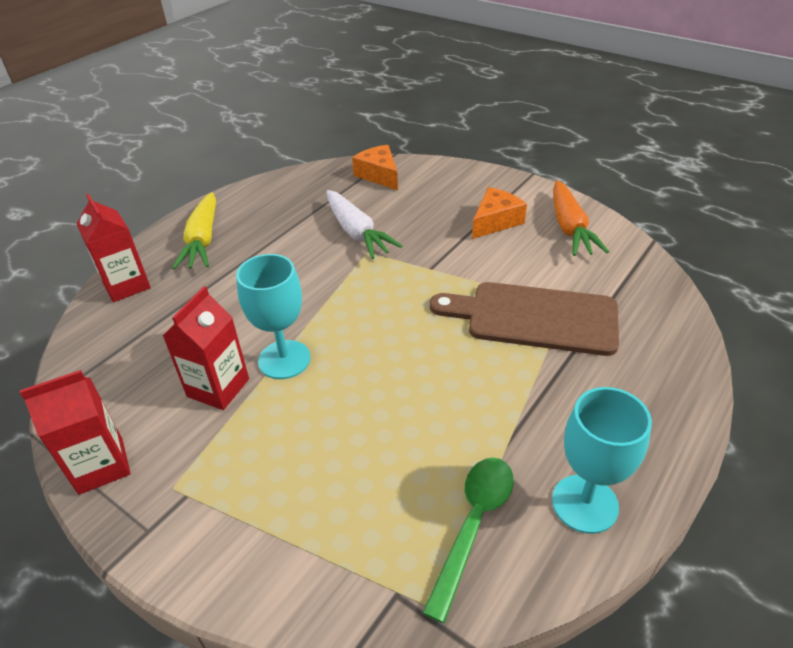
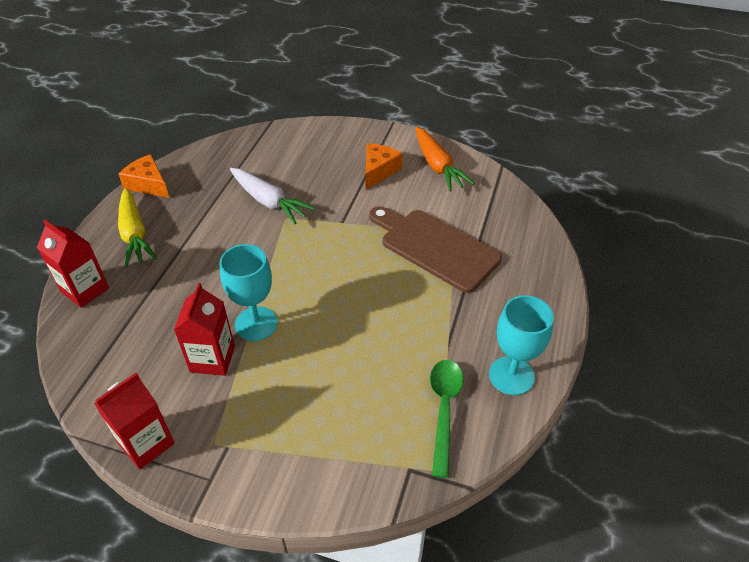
camera: 20 degrees left, 5 degrees up
(379, 175) = (266, 144): orange cheese -> orange cheese (148, 184)
(534, 318) = (435, 247): brown cutting board -> brown cutting board turned 45 degrees clockwise

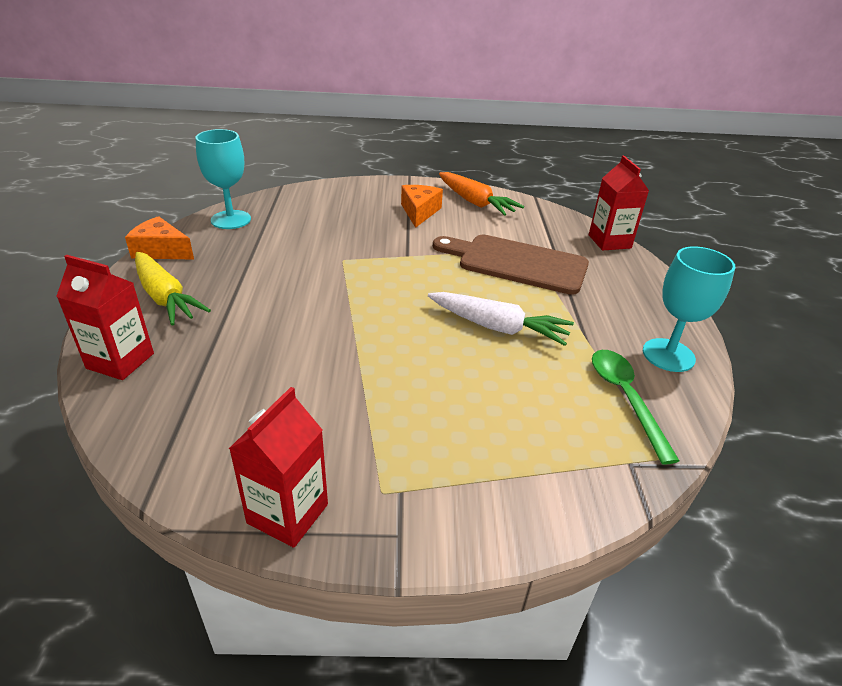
camera: 20 degrees left, 10 degrees down
(212, 359) = (329, 402): red carton -> red carton (609, 241)
(256, 323) = (364, 358): turquoise goblet -> turquoise goblet (231, 220)
(269, 202) = (316, 249): white carrot -> white carrot (498, 327)

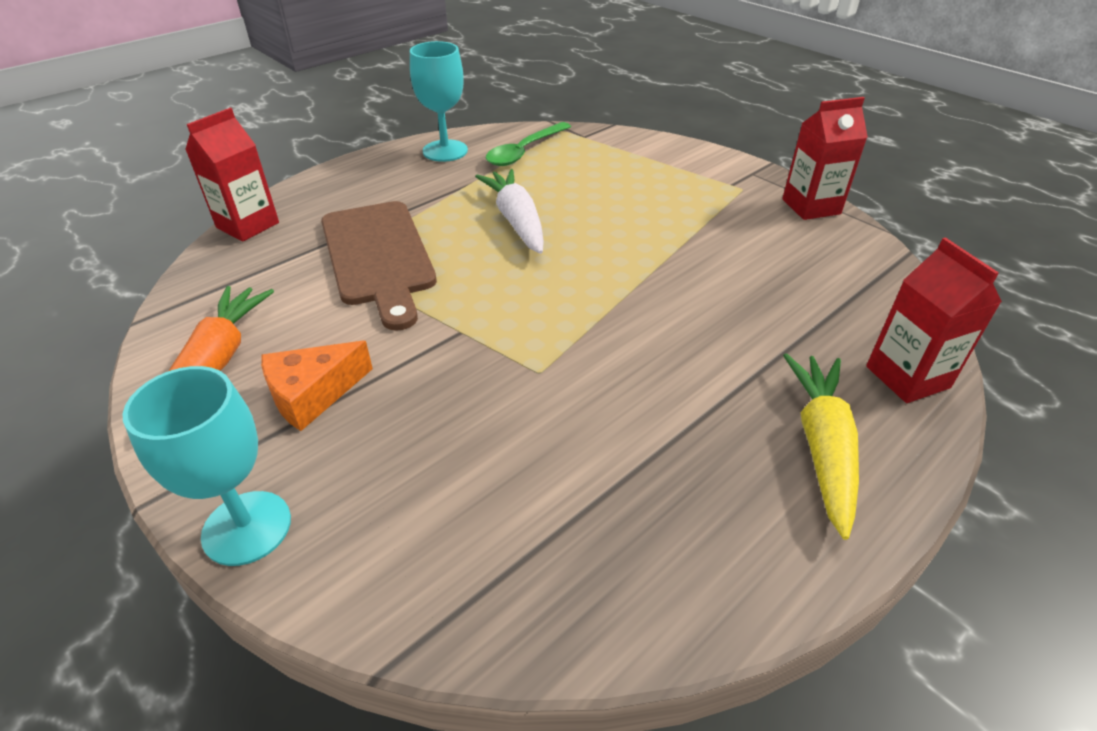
camera: 130 degrees left, 5 degrees up
(161, 251) = (786, 572): orange cheese -> none
(231, 220) = (602, 592): turquoise goblet -> turquoise goblet (247, 528)

